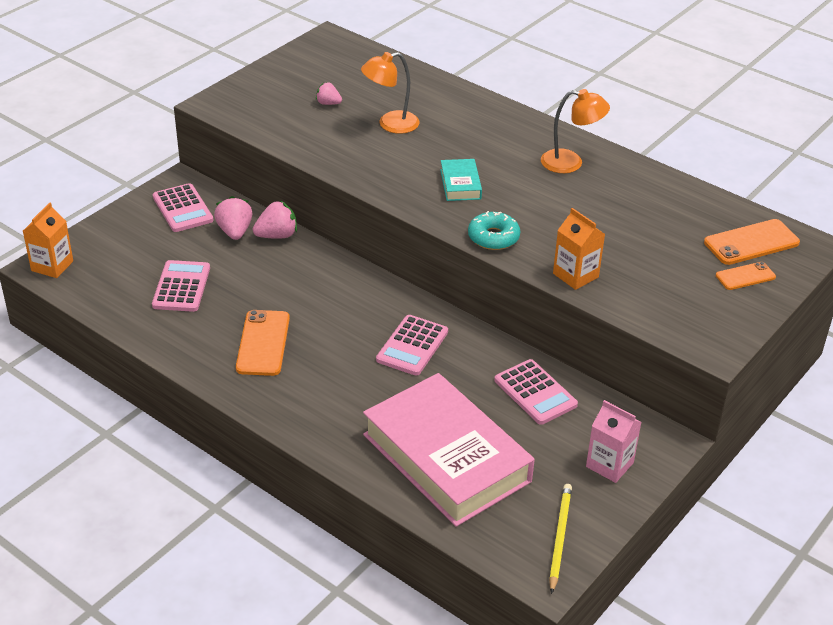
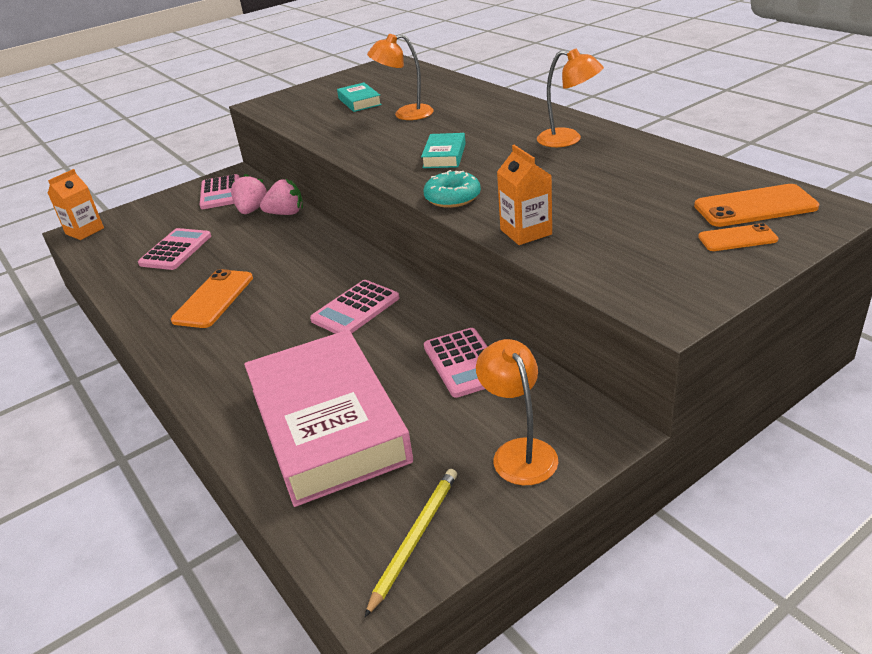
camera: 20 degrees right, 5 degrees down
(328, 103) = (359, 102): pink strawberry -> turquoise book
(609, 465) = (519, 452): pink carton -> orange lamp

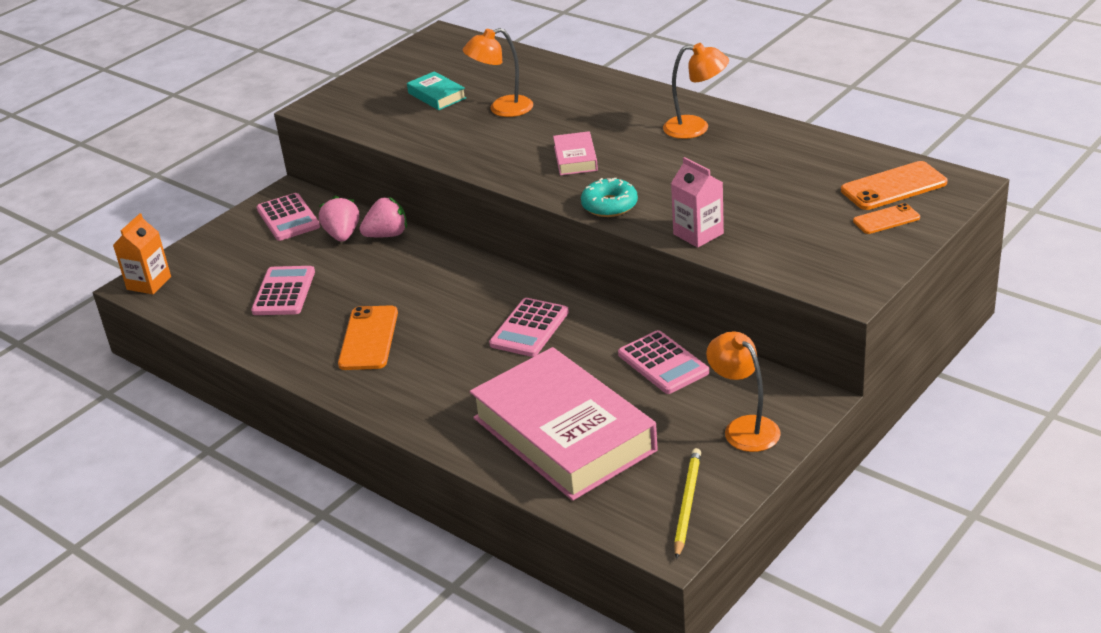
camera: 15 degrees left, 0 degrees up
(444, 156) = (575, 158): turquoise book -> pink book
(526, 232) = (698, 234): orange carton -> pink carton

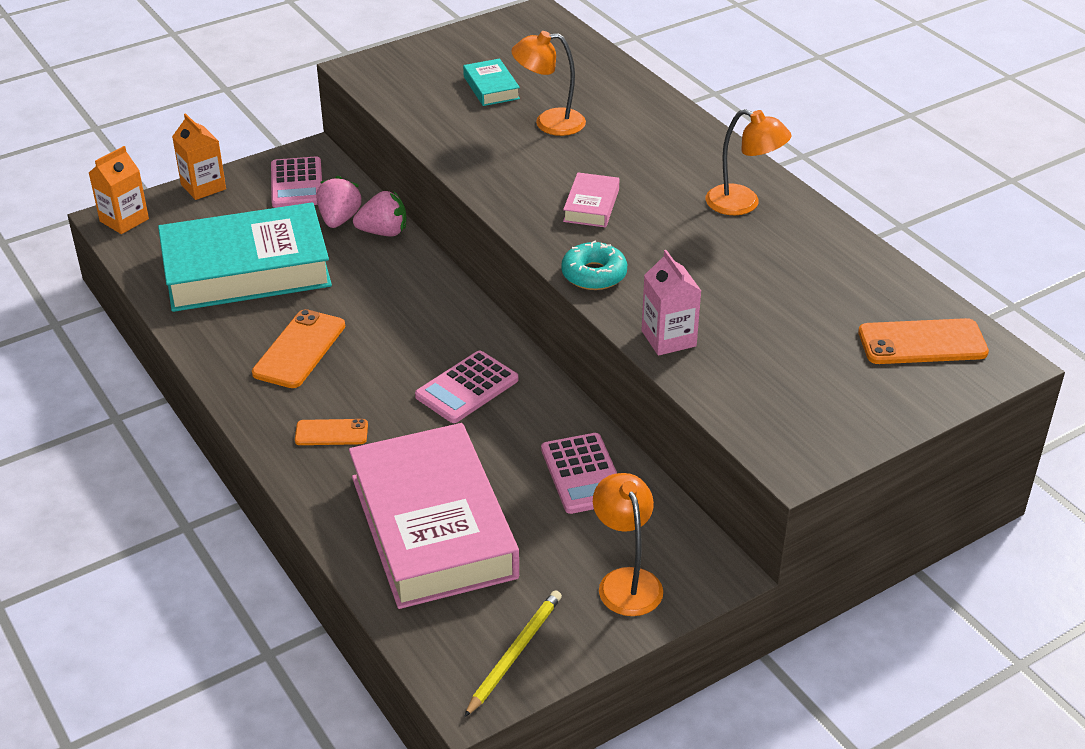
camera: 15 degrees right, 5 degrees up
(205, 241) = (203, 187): none -> orange carton
(284, 292) = (246, 269): pink calculator -> turquoise book
(886, 219) = (889, 383): orange phone -> orange phone (331, 433)

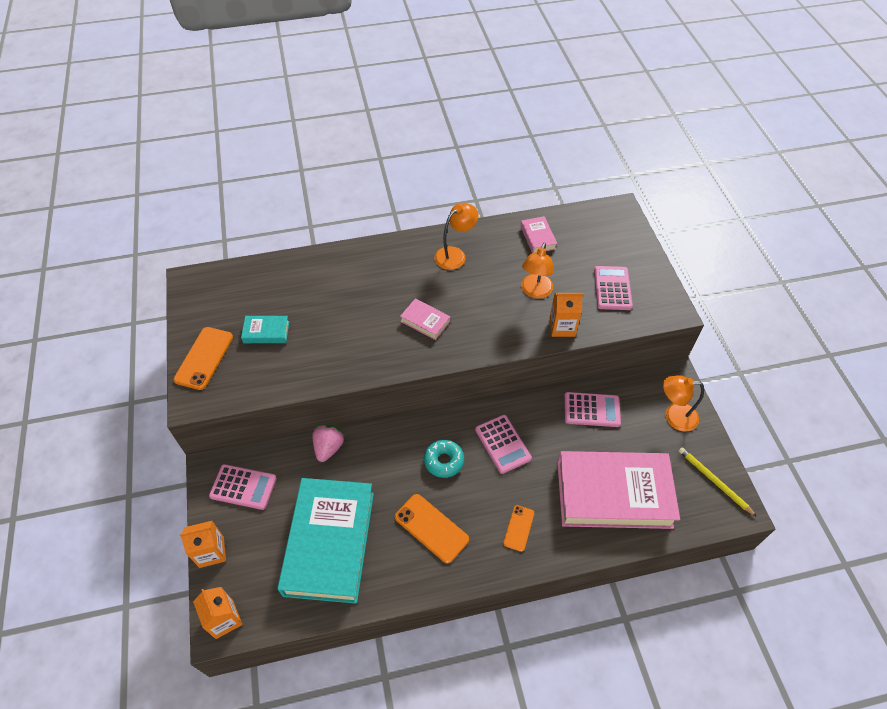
camera: 70 degrees left, 15 degrees up
(339, 219) = (300, 470): pink strawberry -> none
(549, 123) = (326, 314): orange lamp -> orange lamp (535, 292)
(594, 274) = (493, 341): turquoise donut -> turquoise donut (444, 461)
(668, 338) = (562, 327): pink carton -> orange carton
(794, 381) = (612, 288): none -> pink calculator
(848, 278) = (538, 237): none -> pink book
(922, 342) = (598, 231): orange phone -> orange phone (204, 358)

